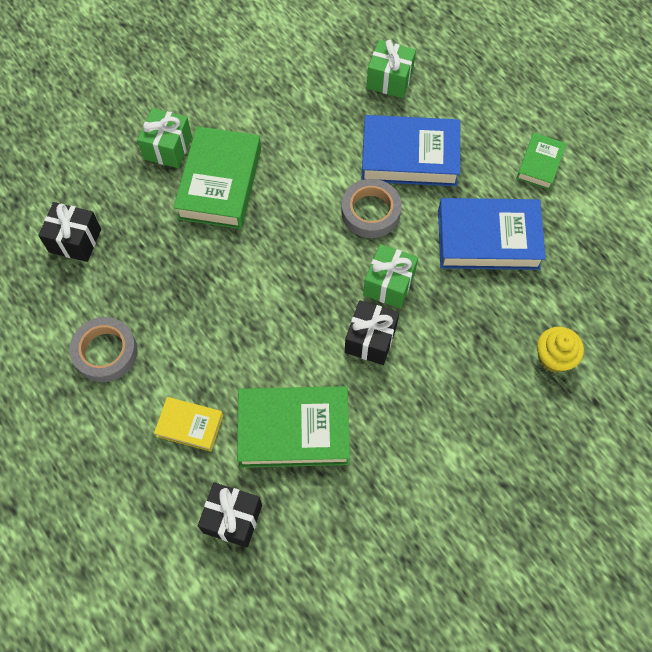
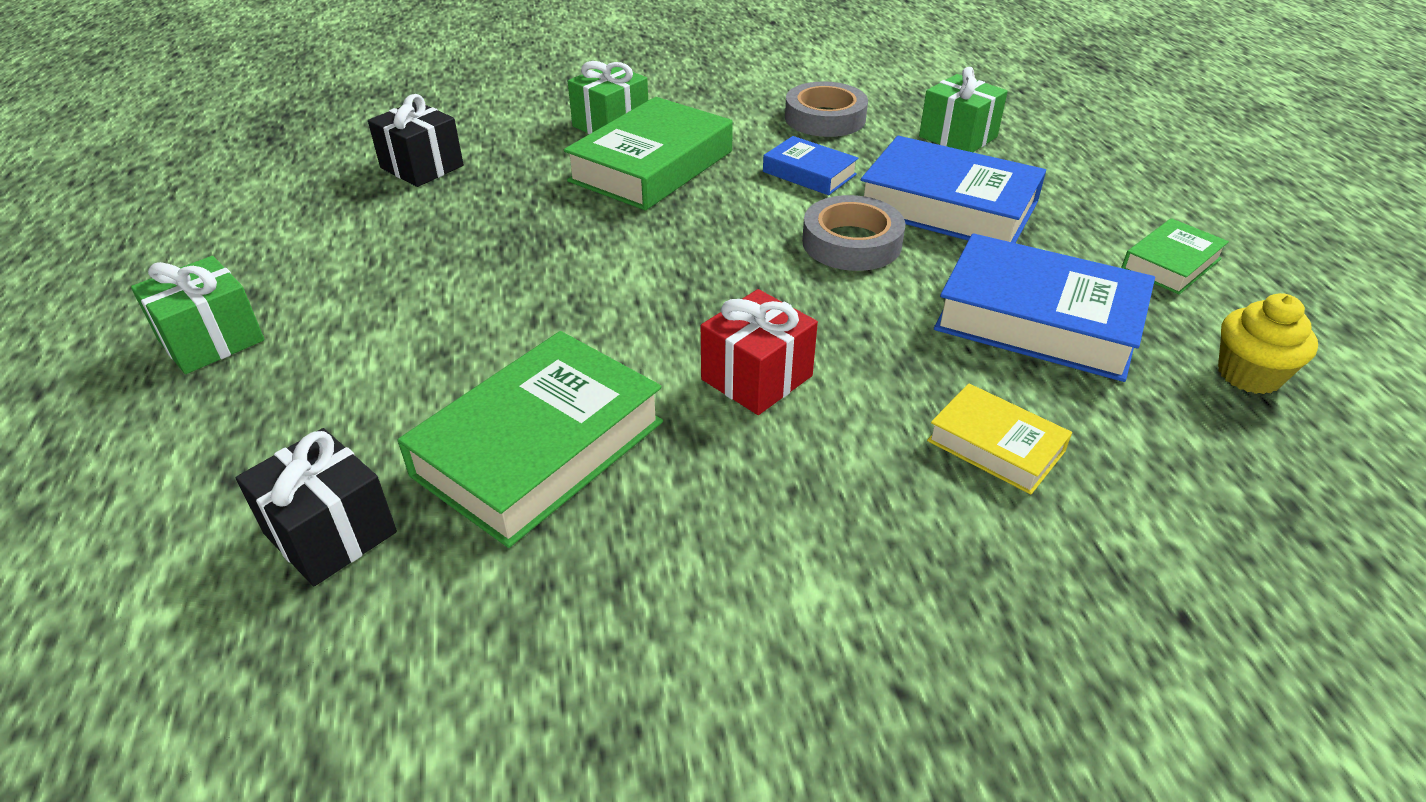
camera: 25 degrees right, 25 degrees down
(105, 352) = (349, 271): grey tape -> grey tape (825, 118)
(190, 426) = (382, 386): yellow book -> yellow book (995, 446)
(294, 430) = (539, 448): green book -> green book turned 75 degrees counterclockwise
(318, 153) = (809, 173): none -> blue book
(370, 340) = (757, 378): black gift -> red gift
(389, 284) = (832, 323): green gift -> green gift (211, 340)
(554, 357) = (1108, 512): yellow cupcake -> yellow cupcake (1249, 374)

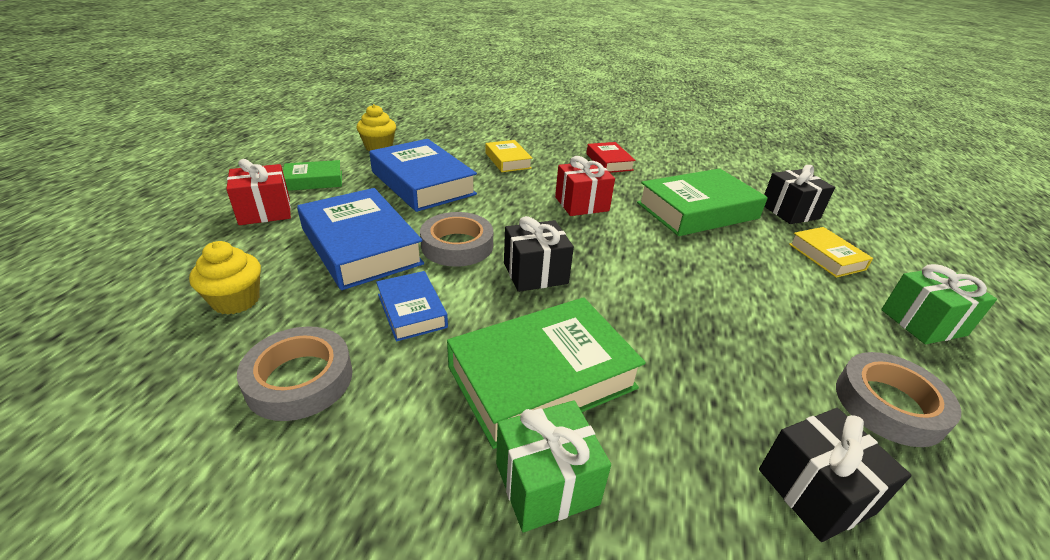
camera: 155 degrees left, 5 degrees down
(302, 417) = (826, 257): none -> yellow book
(326, 234) = (889, 405): none -> grey tape
(729, 242) = (535, 273): none -> black gift
(793, 552) = (609, 162): none -> red book
(958, 137) = (236, 300): green gift -> yellow cupcake
(1118, 205) = (265, 211): none -> red gift

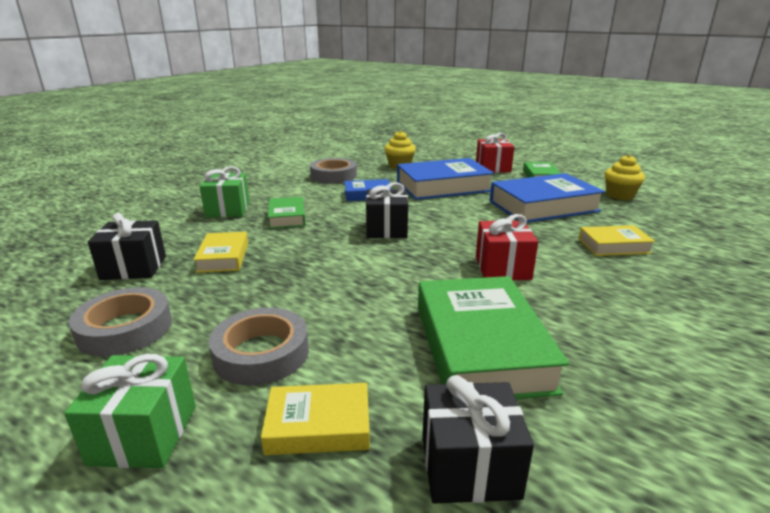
camera: 110 degrees right, 10 degrees down
(457, 245) = (435, 210): grey tape -> grey tape (261, 353)
(542, 377) = (287, 217): green book -> green book, size x0.53
(609, 162) = (643, 314): red book -> none
(705, 396) = (223, 257): none -> yellow book

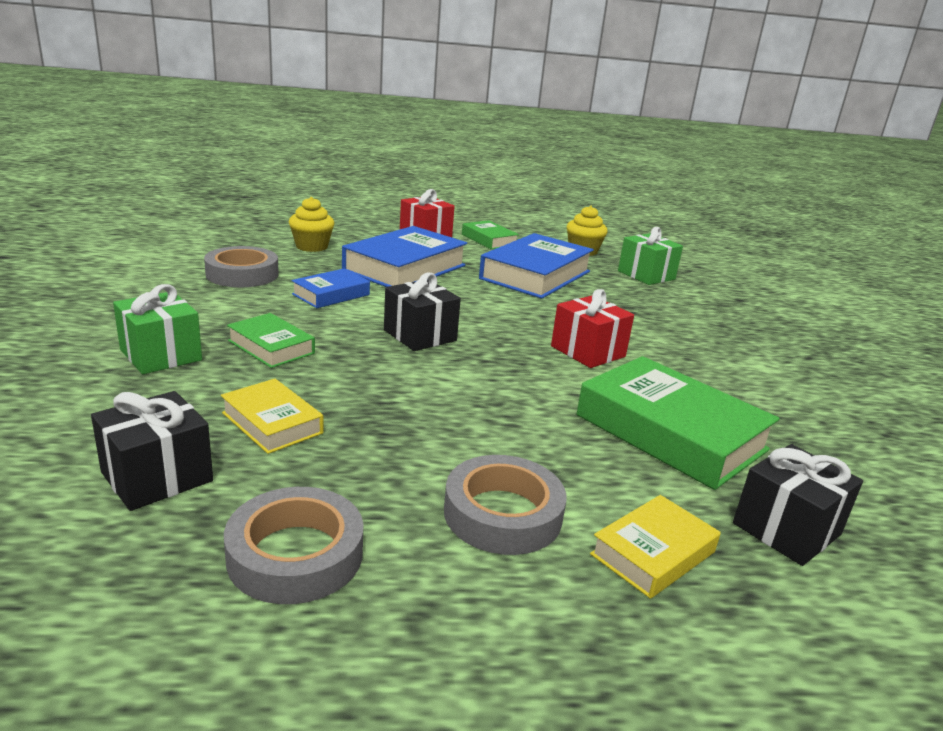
camera: 40 degrees left, 0 degrees up
(144, 434) = (521, 642): green gift -> green gift (646, 275)
(613, 246) = (642, 306): yellow book -> none

